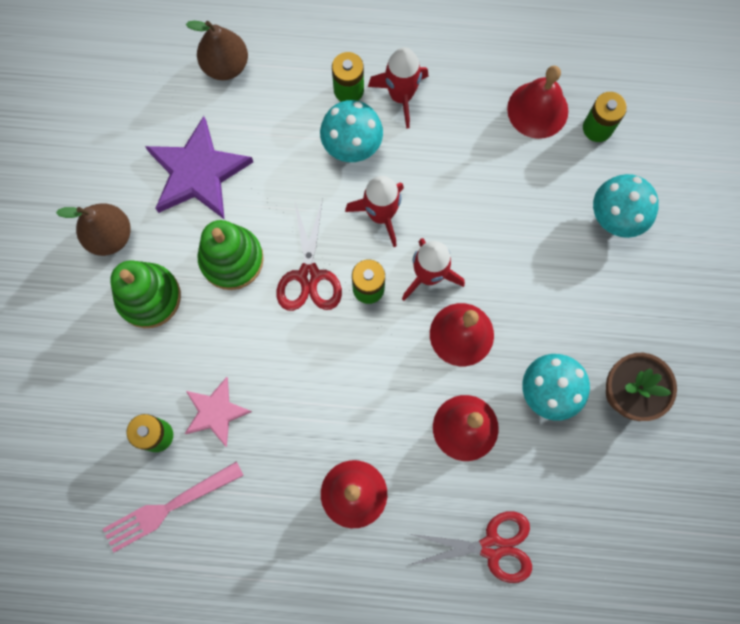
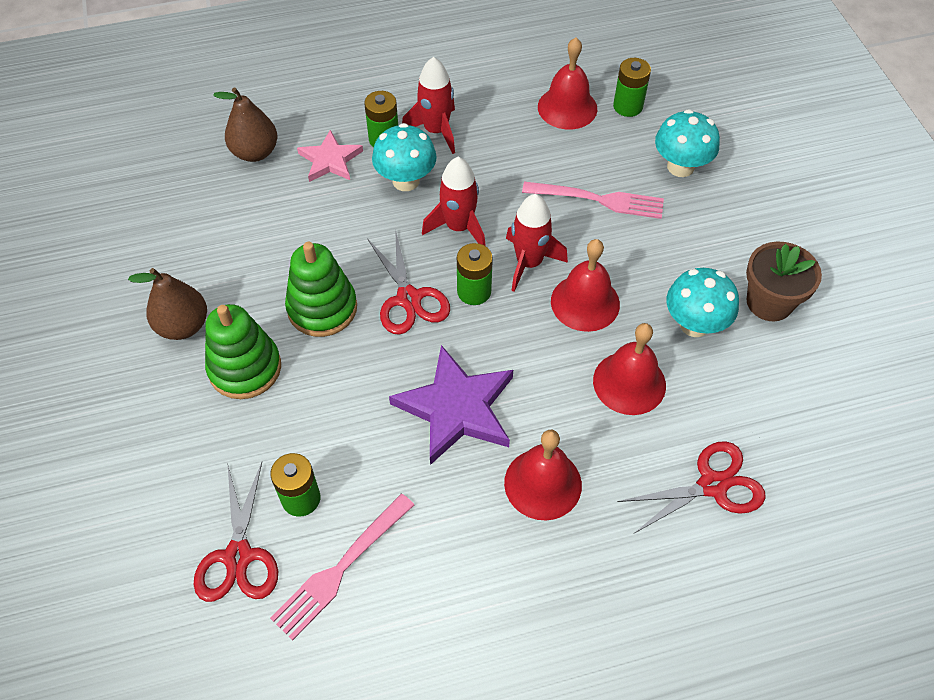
camera: 20 degrees left, 20 degrees down
(94, 467) = (238, 556): none -> red scissors
(198, 173) = (259, 245): purple star -> purple star (456, 408)
(216, 412) = (359, 454): pink star -> pink star (330, 160)
(521, 228) = (598, 200): none -> pink fork

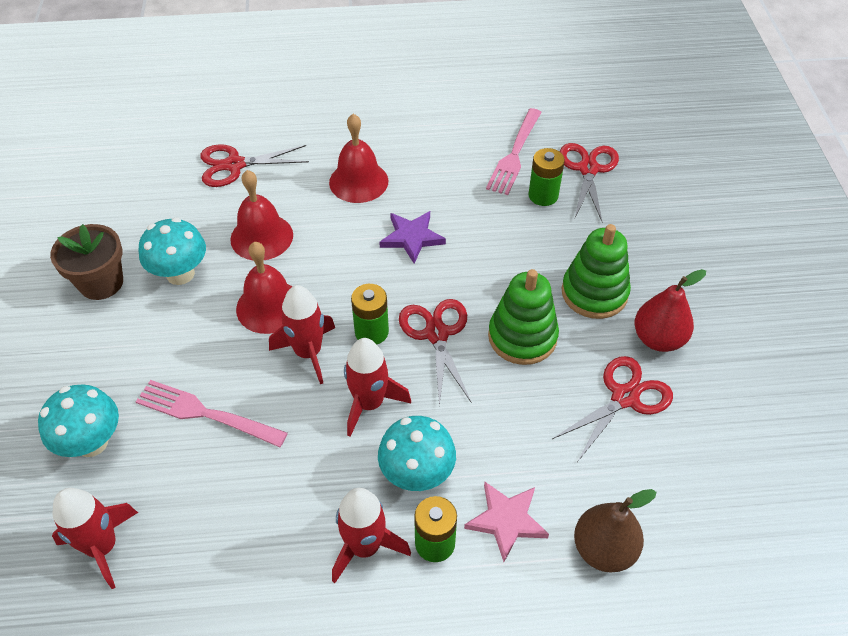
camera: 170 degrees left, 5 degrees down
(183, 326) = (658, 339): brown pear -> red pear
(225, 264) = (624, 397): none -> red scissors
(341, 568) = (514, 154): pink fork -> pink fork turned 150 degrees clockwise
(456, 408) = (412, 237): purple star -> purple star, size x0.61
(567, 107) = (181, 558): red bell -> none
(628, 106) = (102, 547): green battery -> red rocket

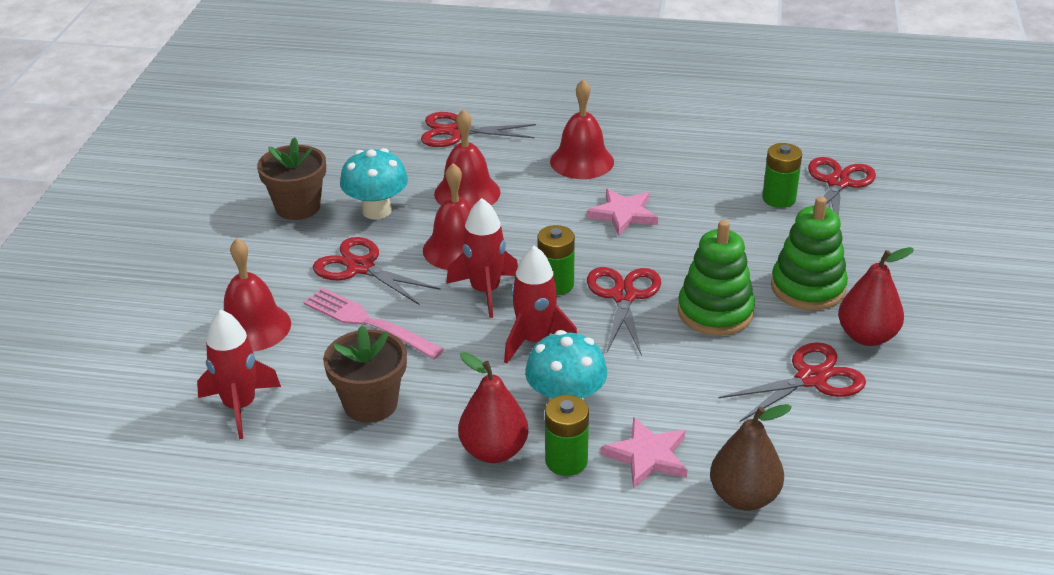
camera: 15 degrees right, 15 degrees down
(92, 442) = (253, 327): turquoise mushroom -> red bell
(181, 346) = (360, 267): none -> red scissors
(232, 515) = (370, 404): none -> brown flower pot
(365, 546) = (494, 451): red rocket -> red pear
(412, 237) = (623, 214): purple star -> pink star
(514, 154) = (759, 160): pink fork -> none

